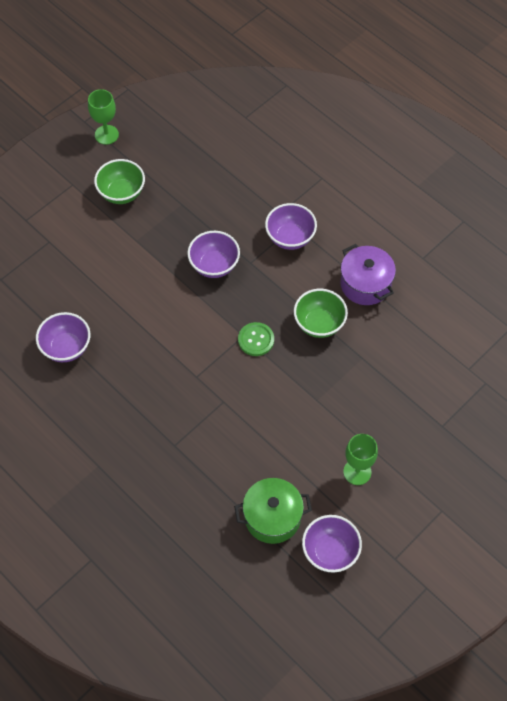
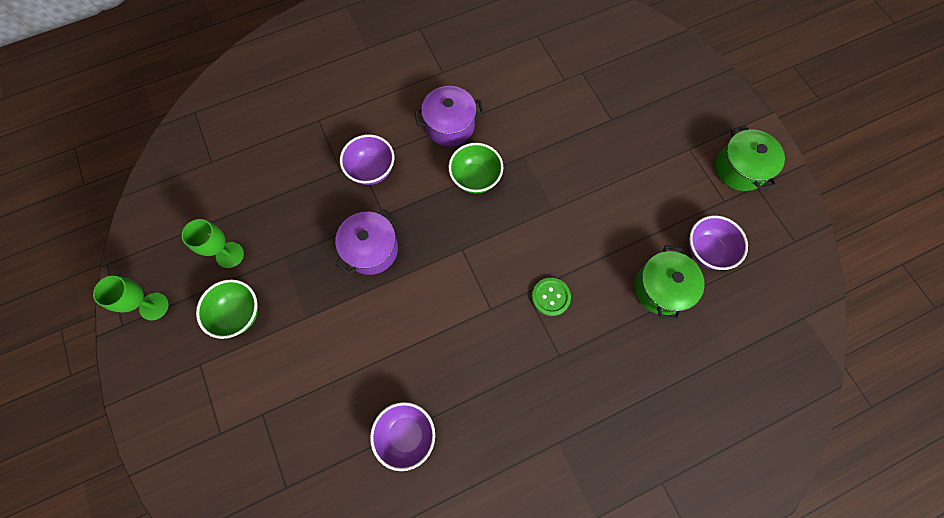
camera: 70 degrees left, 10 degrees up
(214, 265) = (371, 249): purple bowl -> purple pot
(256, 340) = (471, 239): green button -> green button (551, 297)
(357, 472) = (635, 201): green goblet -> green goblet (230, 255)
(440, 566) = (739, 169): none -> green pot

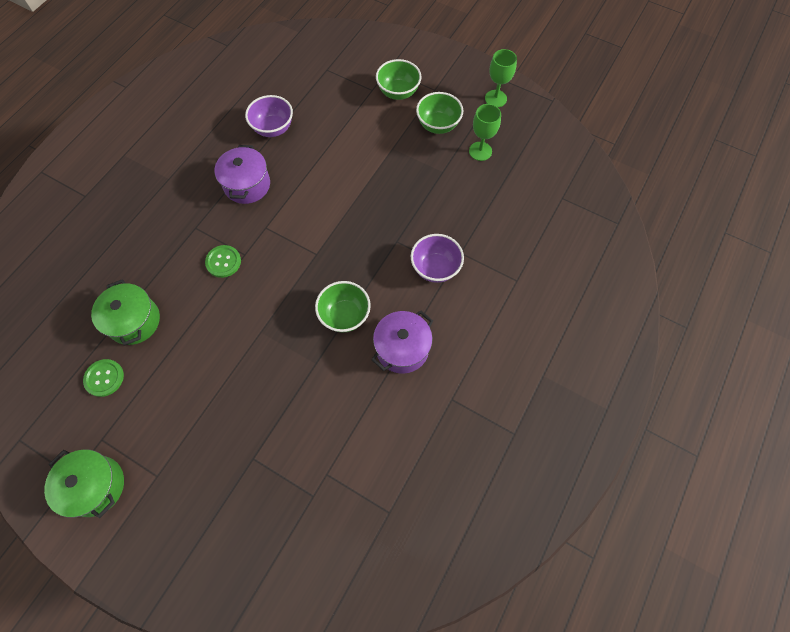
camera: 145 degrees right, 5 degrees down
(238, 389) = (398, 92): none -> green bowl
(371, 249) = (384, 213): purple pot -> purple pot (247, 185)
(706, 250) = (104, 378): purple bowl -> green button

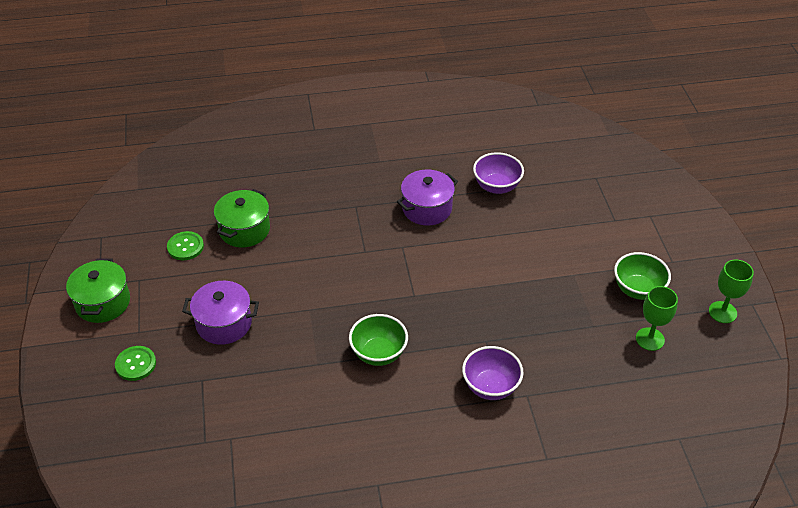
camera: 50 degrees right, 20 degrees down
(223, 262) = (345, 244): green button -> green button (136, 364)
(398, 92) = (635, 239): green bowl -> none
(402, 348) = (389, 415): purple pot -> purple pot (224, 323)

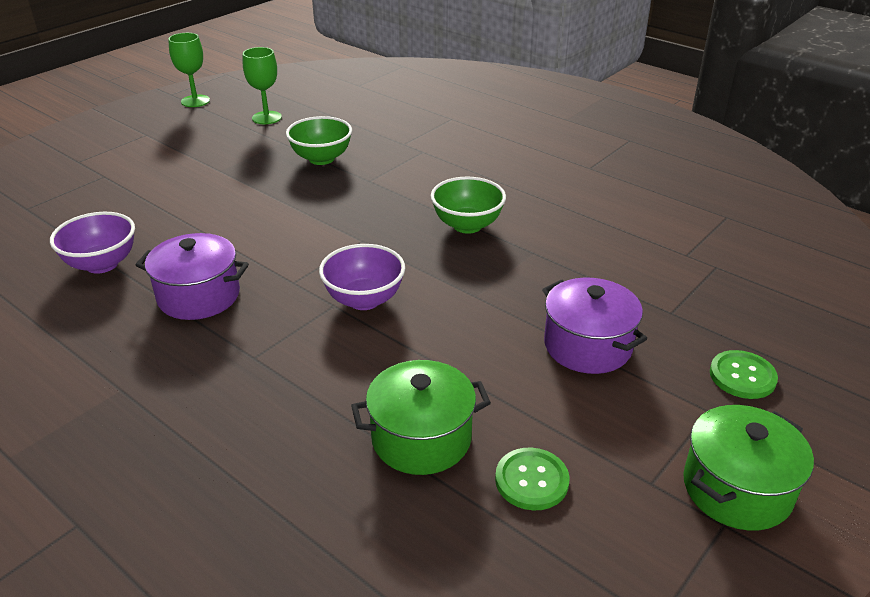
camera: 130 degrees left, 10 degrees down
(490, 387) = (419, 160): purple bowl -> purple bowl (364, 300)
(637, 290) = (207, 138): green bowl -> green bowl (321, 158)

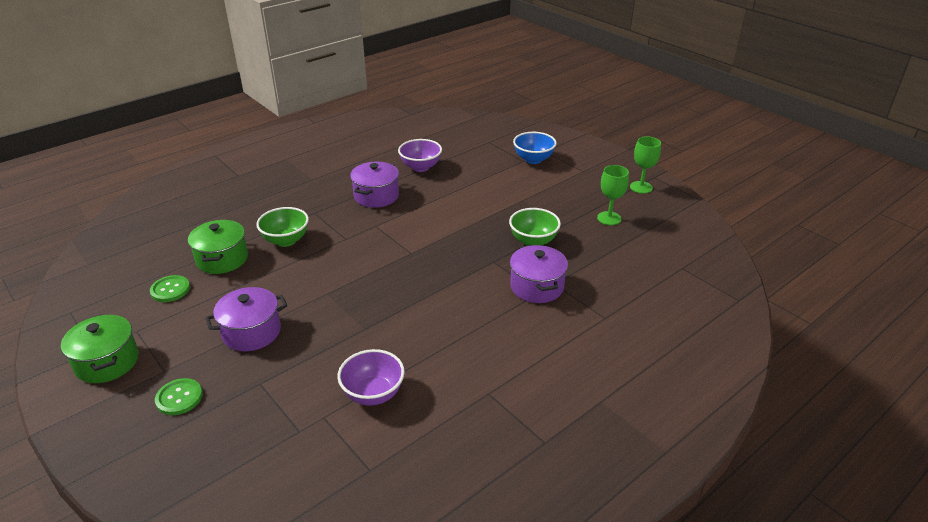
camera: 100 degrees right, 0 degrees up
(102, 168) = (533, 159): none -> blue bowl
(364, 300) = (345, 249): purple bowl -> purple bowl (373, 394)
(412, 152) = (537, 287): none -> purple pot
(467, 225) = (413, 301): green bowl -> green bowl (286, 240)

